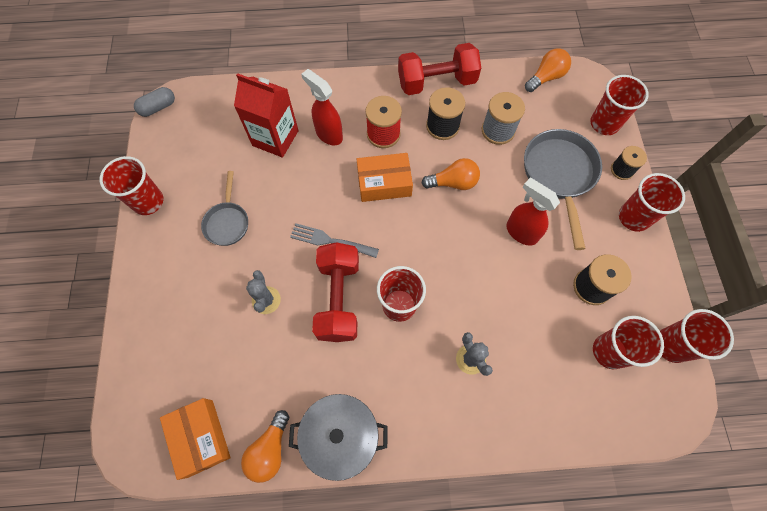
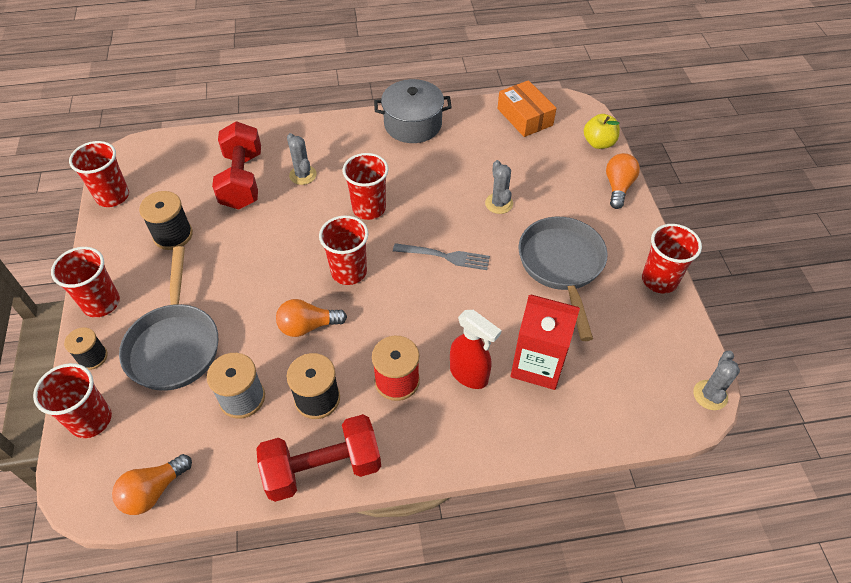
camera: 175 degrees right, 15 degrees down
(129, 381) = (598, 143): none -> yellow apple
(158, 107) = (710, 395): grey capsule -> grey cactus
(227, 222) = (562, 266): grey pan -> grey pan, size x1.72
(270, 450) = (468, 114): orange light bulb -> orange light bulb (618, 187)
(338, 299) = (429, 209): red dumbbell -> red dumbbell (242, 180)
(384, 183) = (391, 319): orange box -> none
(521, 232) = (236, 279): red spray bottle -> none
(609, 351) = (173, 188): red cup -> red cup (349, 272)

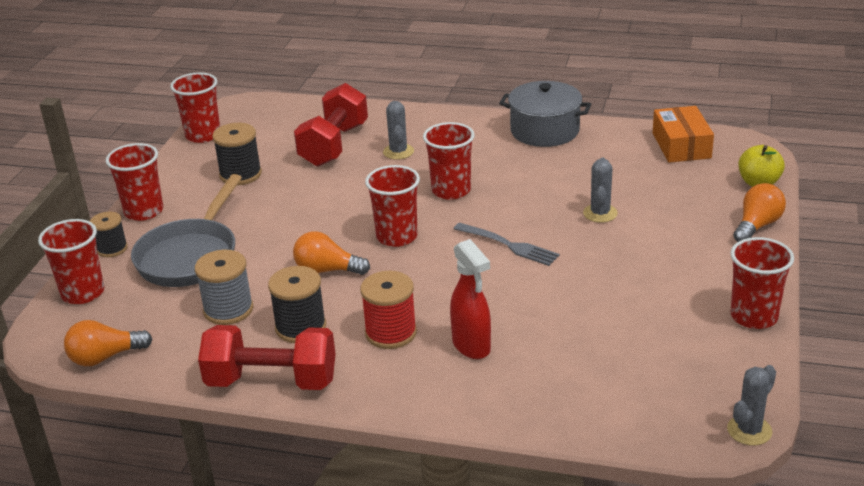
camera: 25 degrees right, 20 degrees down
(537, 365) = (554, 356): red carton -> none
(562, 266) = (640, 280): grey pan -> none

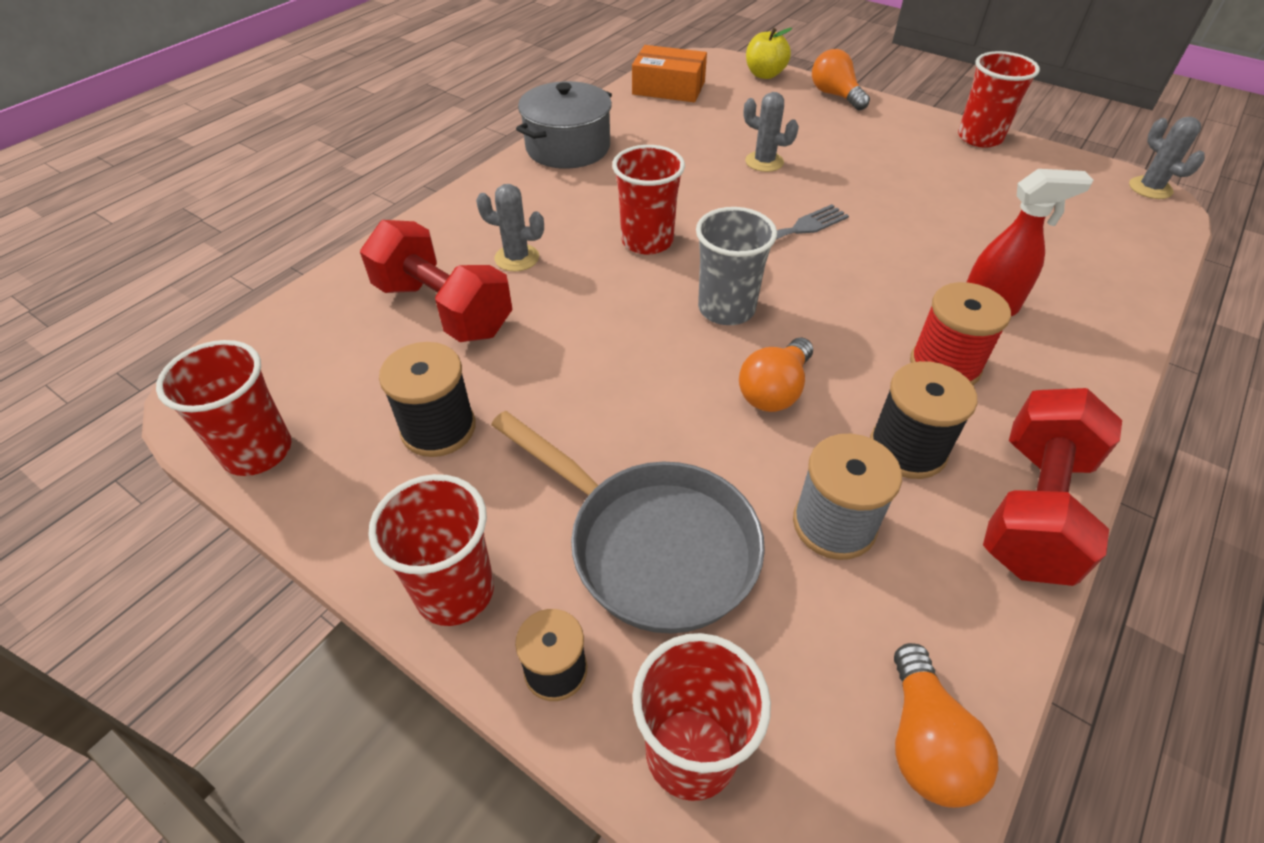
camera: 70 degrees left, 15 degrees up
(397, 237) = (726, 309): red cup -> grey cup

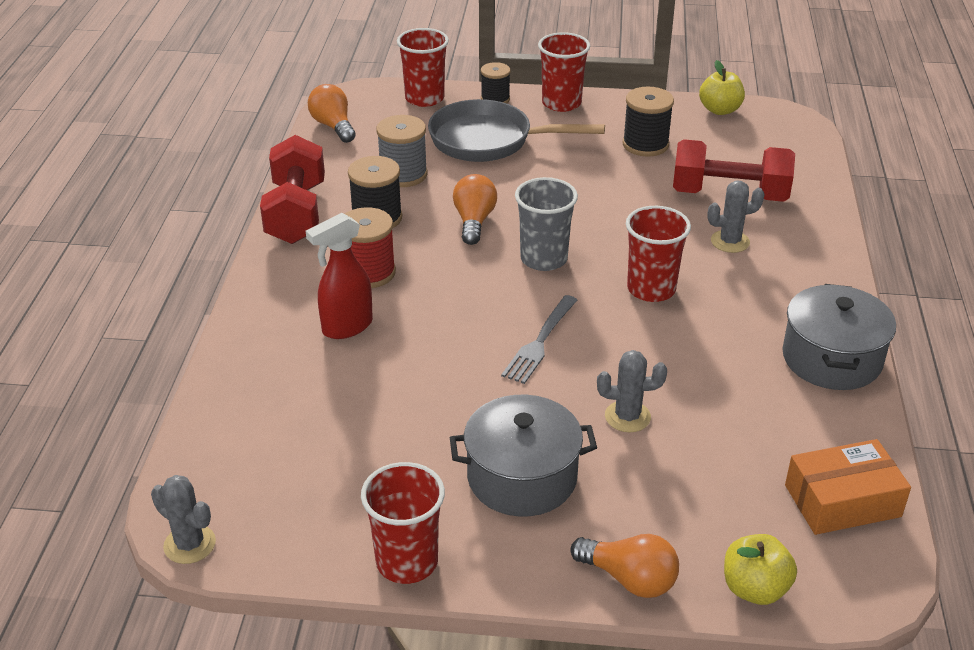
camera: 150 degrees right, 10 degrees down
(257, 451) = (720, 110): red cup -> yellow apple
(873, 153) = (522, 477): none -> grey pot

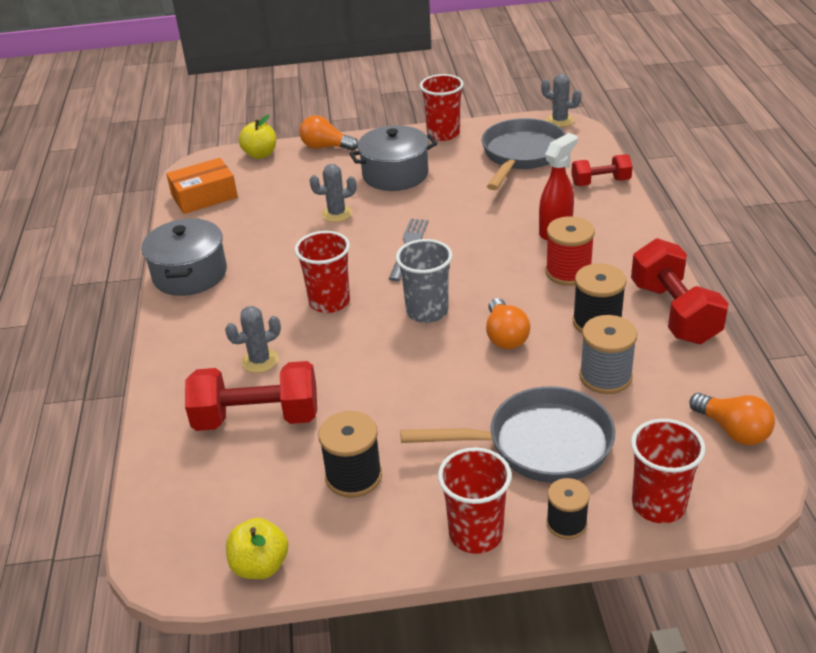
camera: 170 degrees right, 0 degrees up
(233, 391) = (600, 182): none -> red dumbbell
(307, 472) = (521, 155): none -> grey pan

